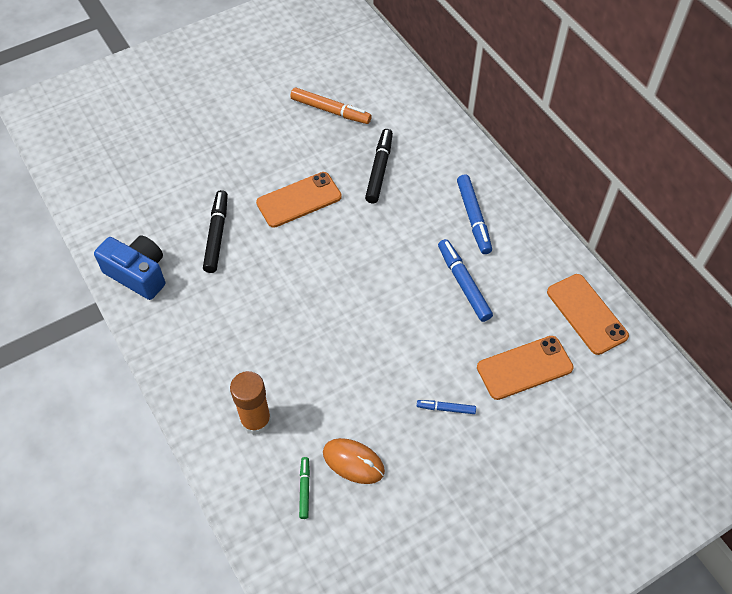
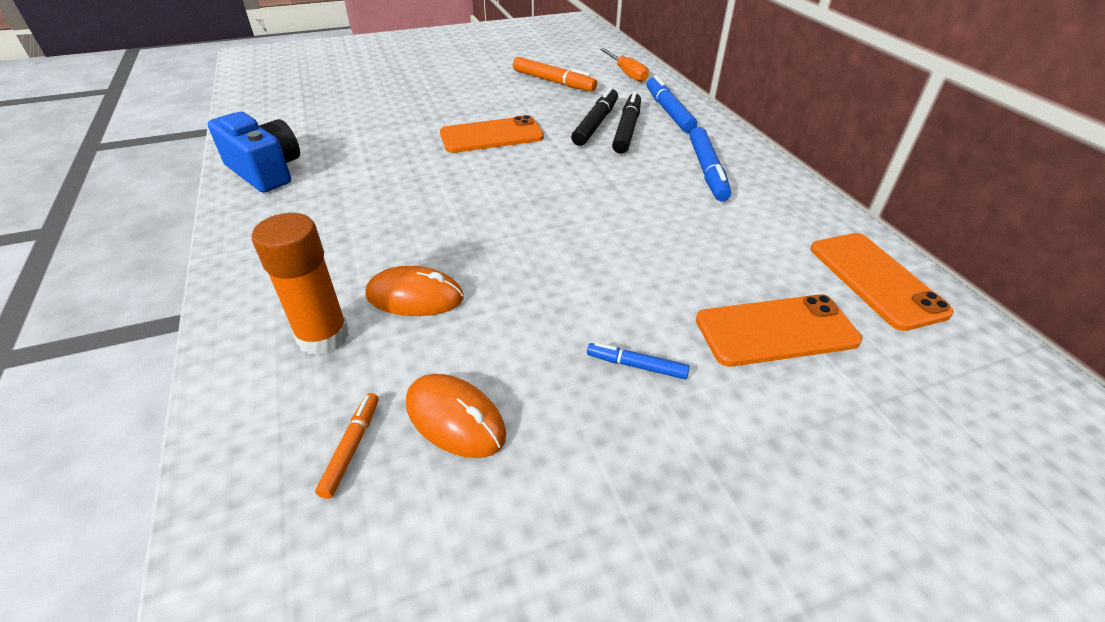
camera: 10 degrees right, 15 degrees down
(216, 235) = (380, 151): black marker -> black marker (627, 130)
(299, 379) = (415, 297): none -> orange mouse
(304, 489) = (351, 447): green marker -> orange marker
(393, 87) = (627, 74): none -> orange screwdriver
(463, 283) = (686, 226): blue marker -> blue marker (668, 111)

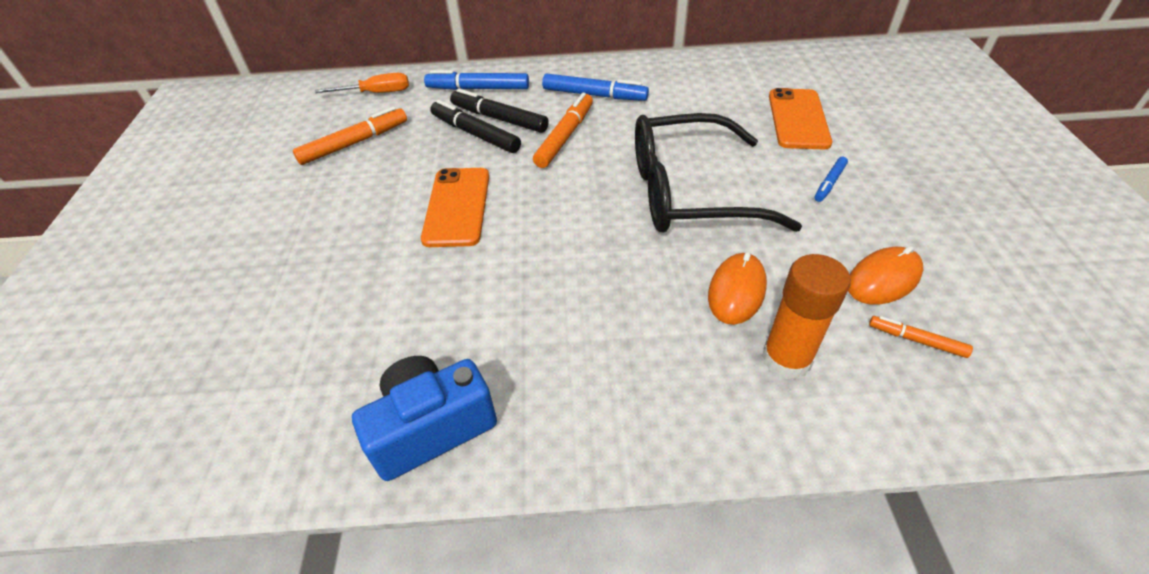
camera: 70 degrees left, 5 degrees up
(564, 251) = (689, 192): none -> black glasses
(619, 166) = (565, 136): none -> orange marker
(875, 280) = (752, 69): orange phone -> none

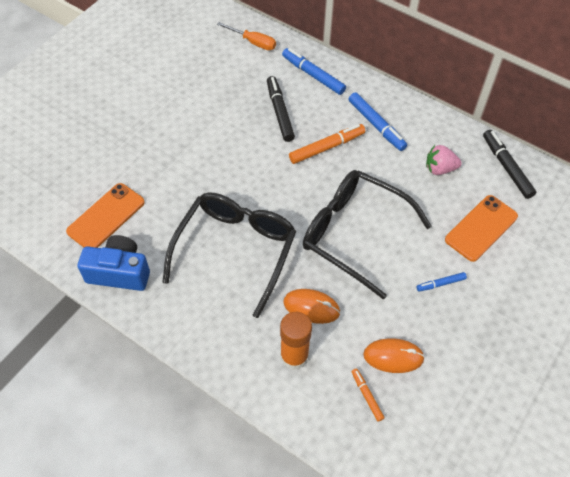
camera: 35 degrees right, 10 degrees up
(354, 143) = (212, 77): orange marker -> none
(457, 207) = (226, 159): orange phone -> orange phone (106, 217)
(499, 118) = (303, 108): black marker -> black marker (506, 167)
(574, 291) = (235, 250): none -> black glasses
(699, 96) = (439, 169): none -> pink strawberry
(736, 291) = (311, 307): orange mouse -> orange mouse turned 45 degrees clockwise

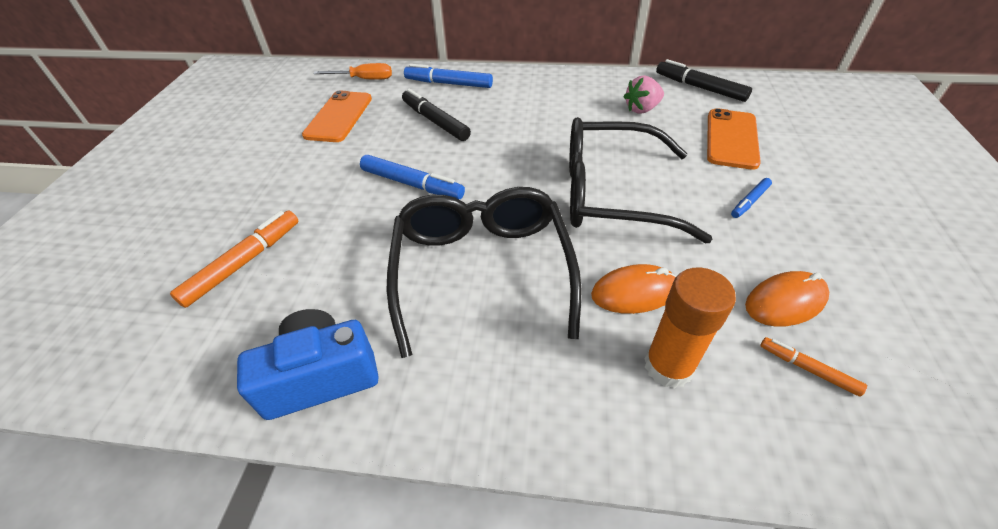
camera: 25 degrees left, 10 degrees down
(106, 217) = (261, 309): orange phone -> orange phone (339, 117)
(326, 147) = (511, 132): orange marker -> orange marker (244, 262)
(376, 125) = (547, 99): blue marker -> blue marker (412, 184)

